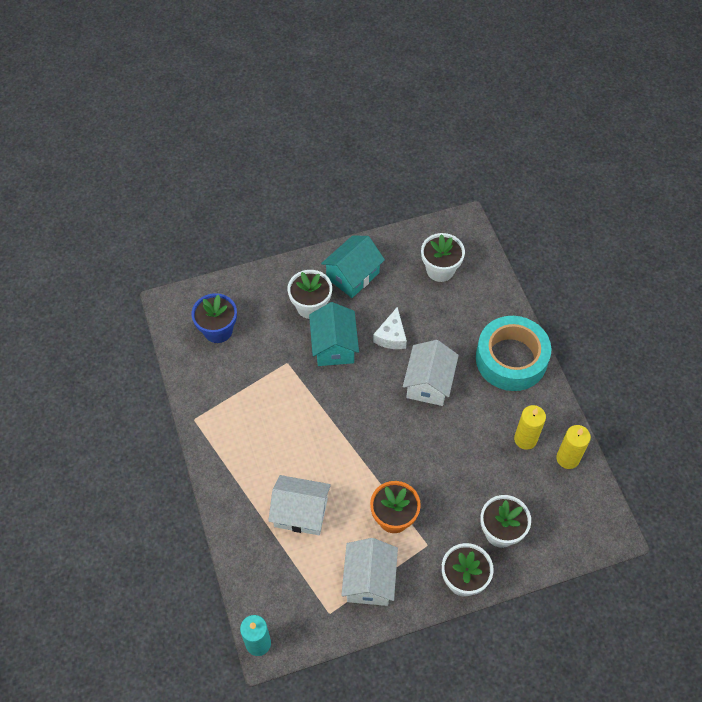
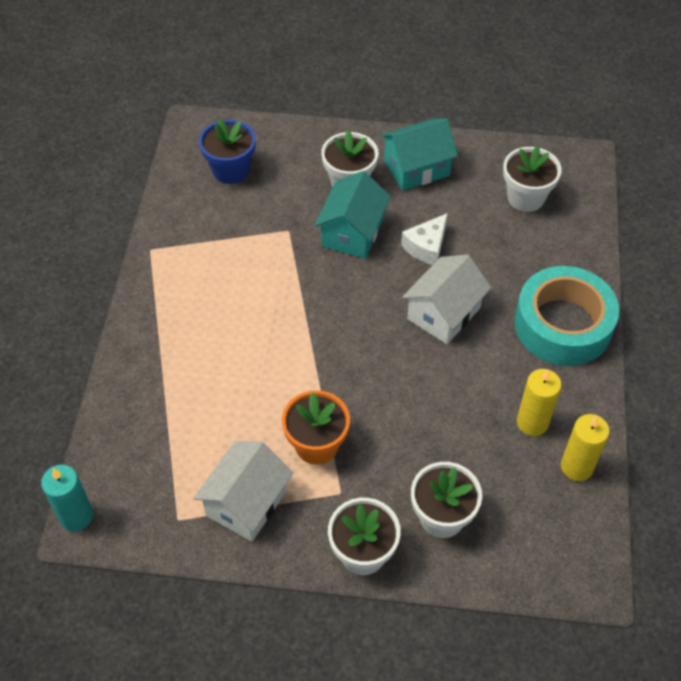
camera: 25 degrees right, 5 degrees down
(301, 513) = (210, 394): white house -> none

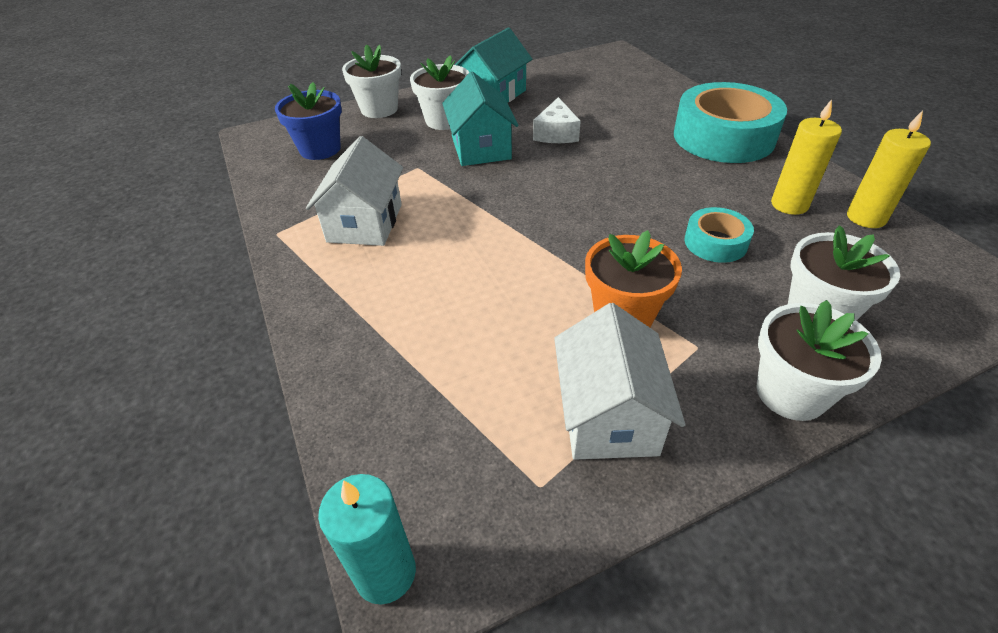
camera: 30 degrees left, 10 degrees down
(437, 424) = (715, 242): none -> turquoise tape
(444, 313) = (622, 166): white house -> white house (365, 223)
(526, 197) = (599, 82): white flower pot -> white flower pot (379, 109)

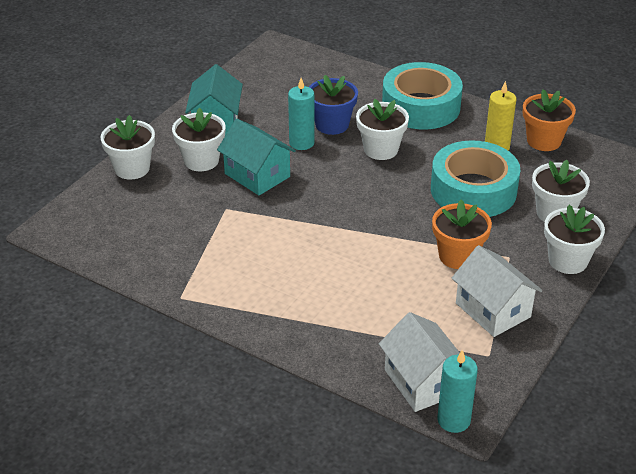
camera: 35 degrees left, 5 degrees down
(320, 149) = (126, 222): blue flower pot -> blue flower pot (332, 125)
(365, 223) = (237, 264): white house -> white house (422, 382)
(556, 133) = (301, 143): white cheese -> turquoise candle
(636, 164) = (381, 149): none -> white flower pot
(715, 242) = (473, 190): turquoise tape -> turquoise tape, size x2.01
(866, 218) = (543, 141): yellow candle -> orange flower pot

